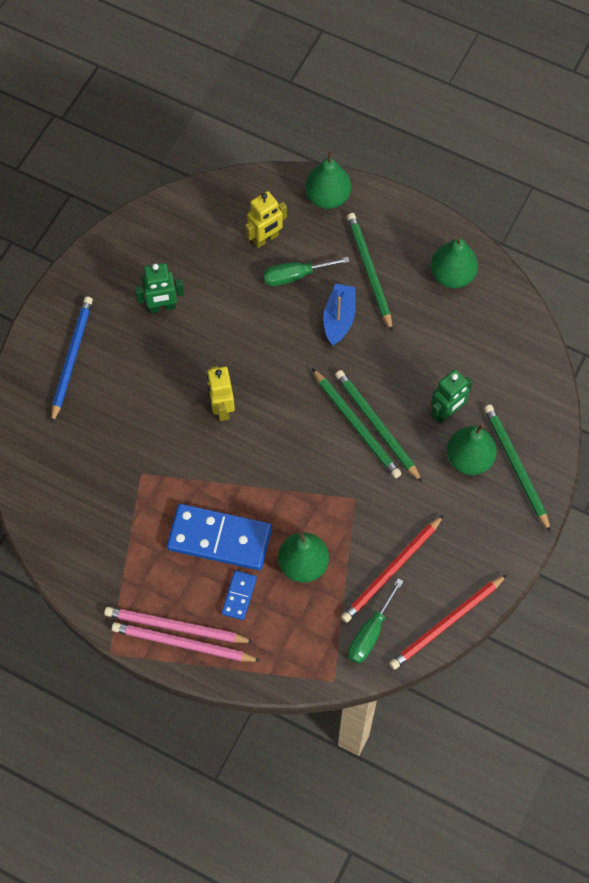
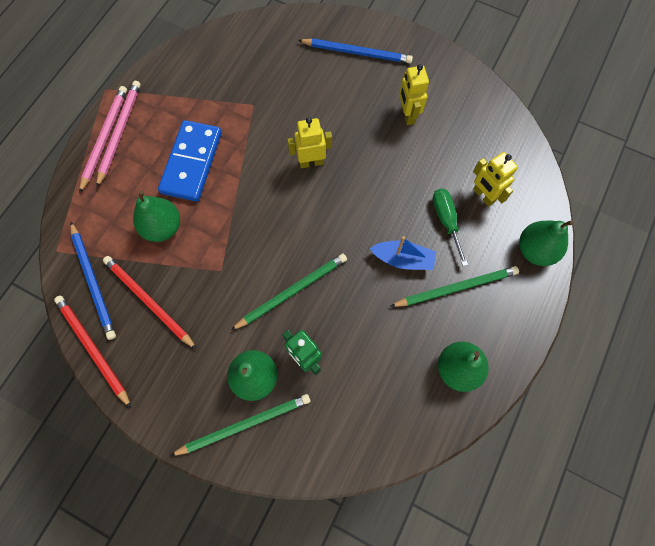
camera: 90 degrees right, 5 degrees up
(162, 307) = (407, 115): green robot -> yellow robot
(239, 596) = (140, 178): blue domino -> none
(357, 425) = (292, 273): green pencil -> none
(370, 633) = (93, 282): green screwdriver -> blue pencil

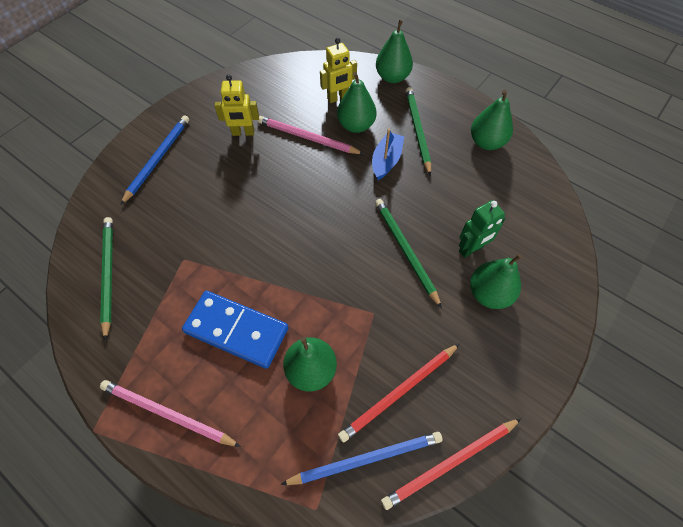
camera: 80 degrees left, 10 degrees down
(105, 138) = (168, 434): pink pencil -> pink pencil (307, 138)
(245, 424) = (534, 308): green pencil -> green pencil (108, 274)
(311, 162) = (270, 215): yellow robot -> none
(446, 221) = (356, 125): green screwdriver -> green pear

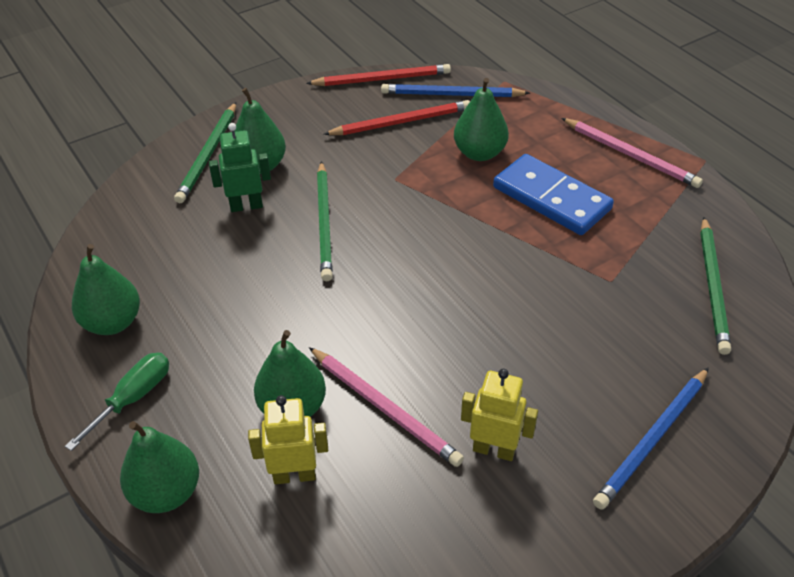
camera: 160 degrees left, 15 degrees down
(386, 161) = (279, 335): blue boat -> none
(417, 130) = (199, 371): green pencil -> green pencil (208, 155)
(440, 109) = (133, 398): none -> green screwdriver

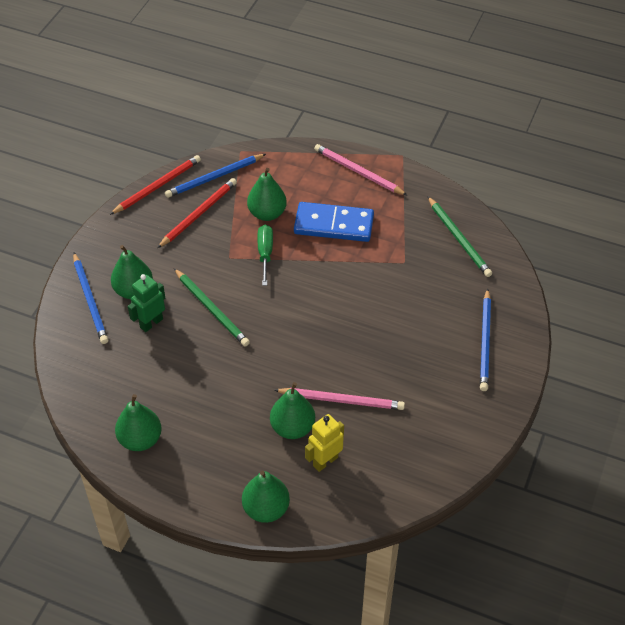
camera: 35 degrees left, 5 degrees up
(133, 398) = (198, 473): green screwdriver -> green screwdriver (265, 254)
(208, 155) = (90, 300): green pencil -> blue pencil
(494, 449) = (414, 390): yellow robot -> none
(630, 155) = (358, 172): pink pencil -> pink pencil turned 150 degrees counterclockwise

